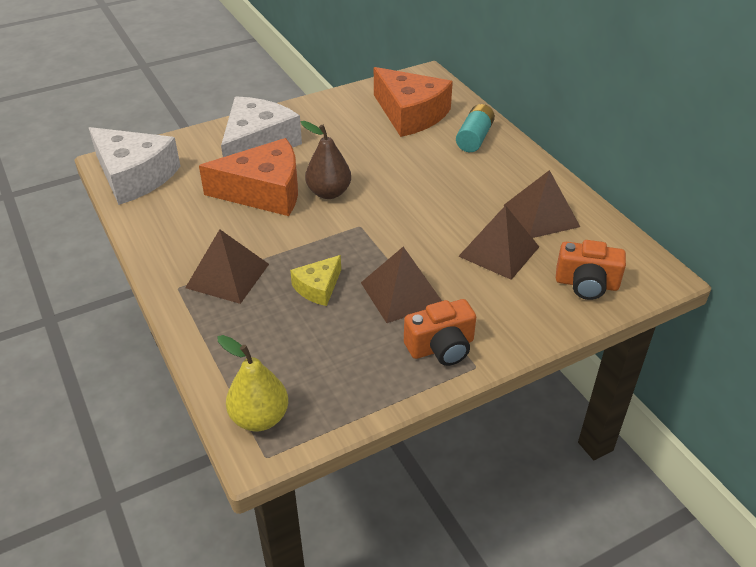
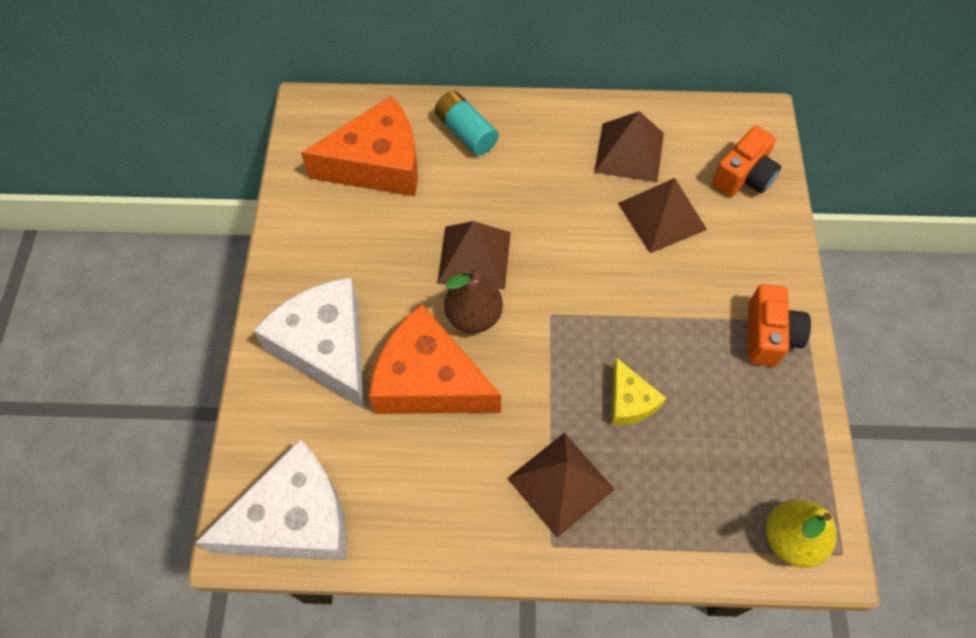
camera: 60 degrees left, 20 degrees up
(264, 191) = (428, 380): orange cheese -> orange cheese turned 90 degrees counterclockwise
(401, 293) = (678, 330): brown pyramid -> brown pyramid (474, 257)

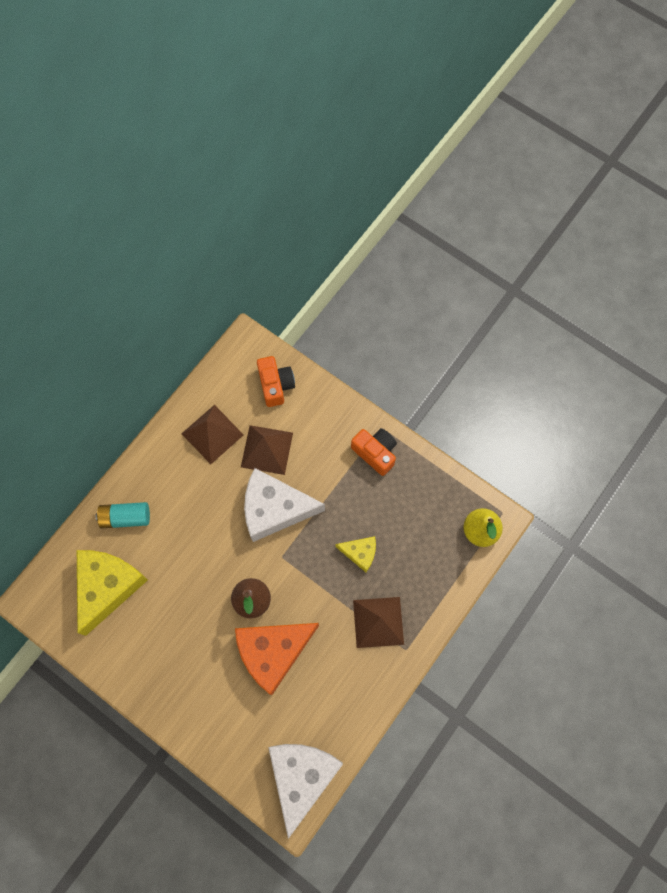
camera: 55 degrees left, 10 degrees up
(326, 347) = (211, 697): white cheese -> white cheese (275, 509)
(377, 164) = (107, 586): orange cheese -> yellow cheese
(474, 257) = (215, 573): brown pyramid -> none

